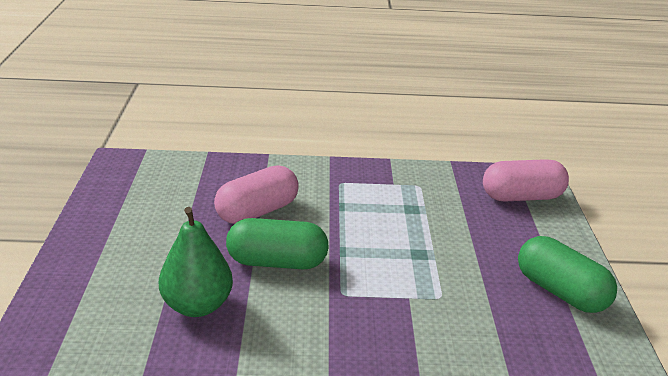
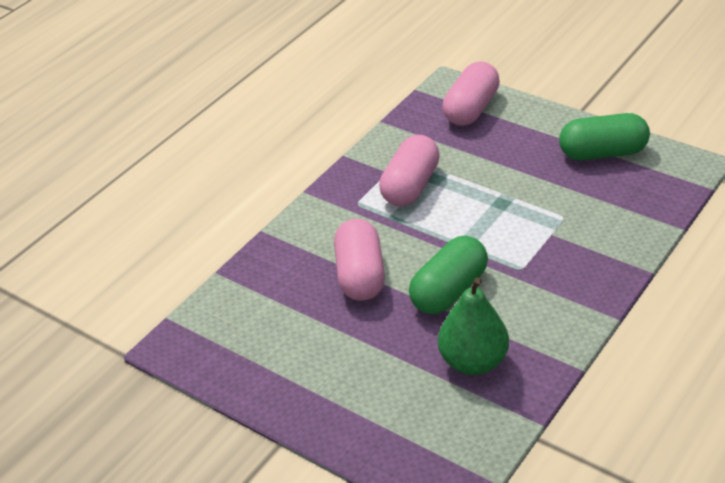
camera: 50 degrees left, 10 degrees up
(388, 200) = (410, 186): none -> pink capsule

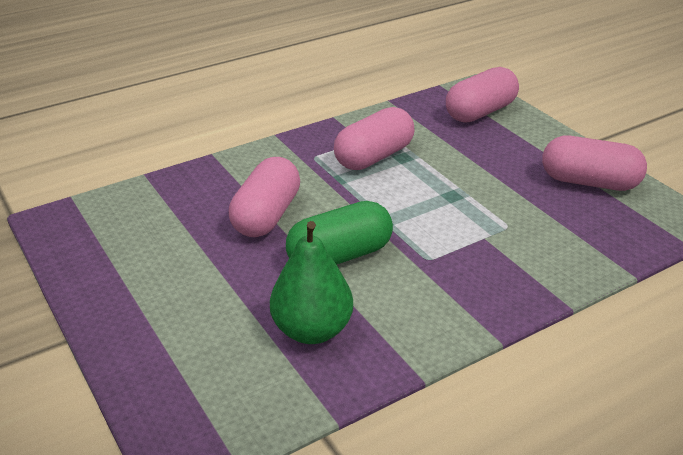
camera: 20 degrees right, 5 degrees down
(602, 153) = (589, 182): green capsule -> pink capsule

